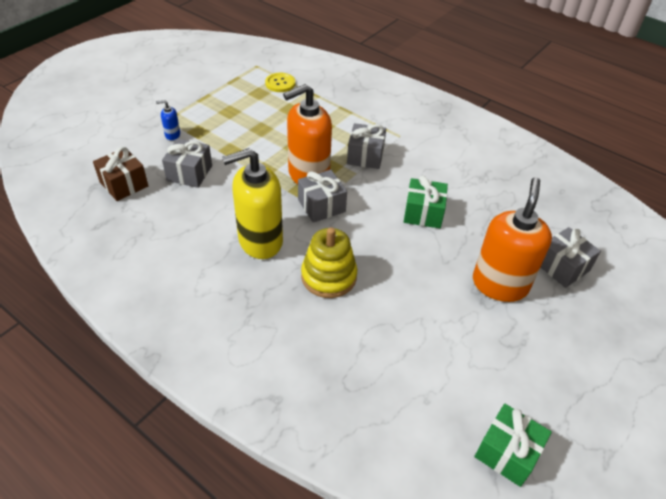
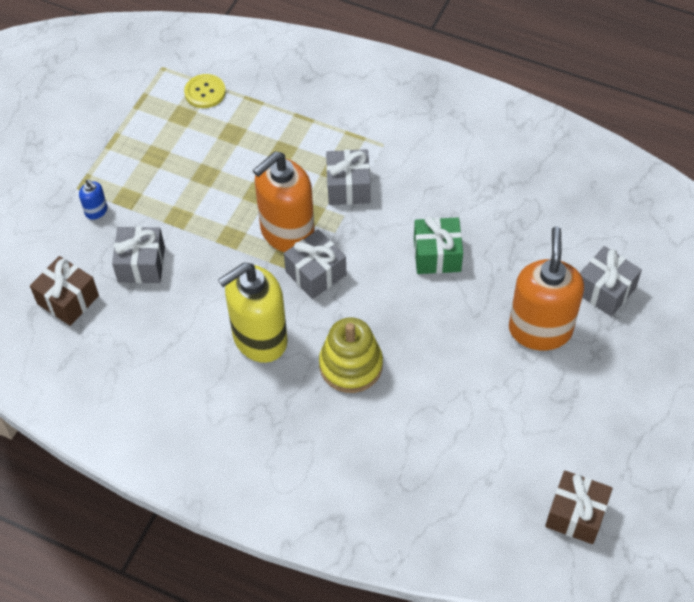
camera: 10 degrees left, 10 degrees up
(172, 135) = (96, 211): blue soap dispenser -> blue soap dispenser turned 120 degrees counterclockwise
(507, 452) = (575, 515): green gift -> brown gift

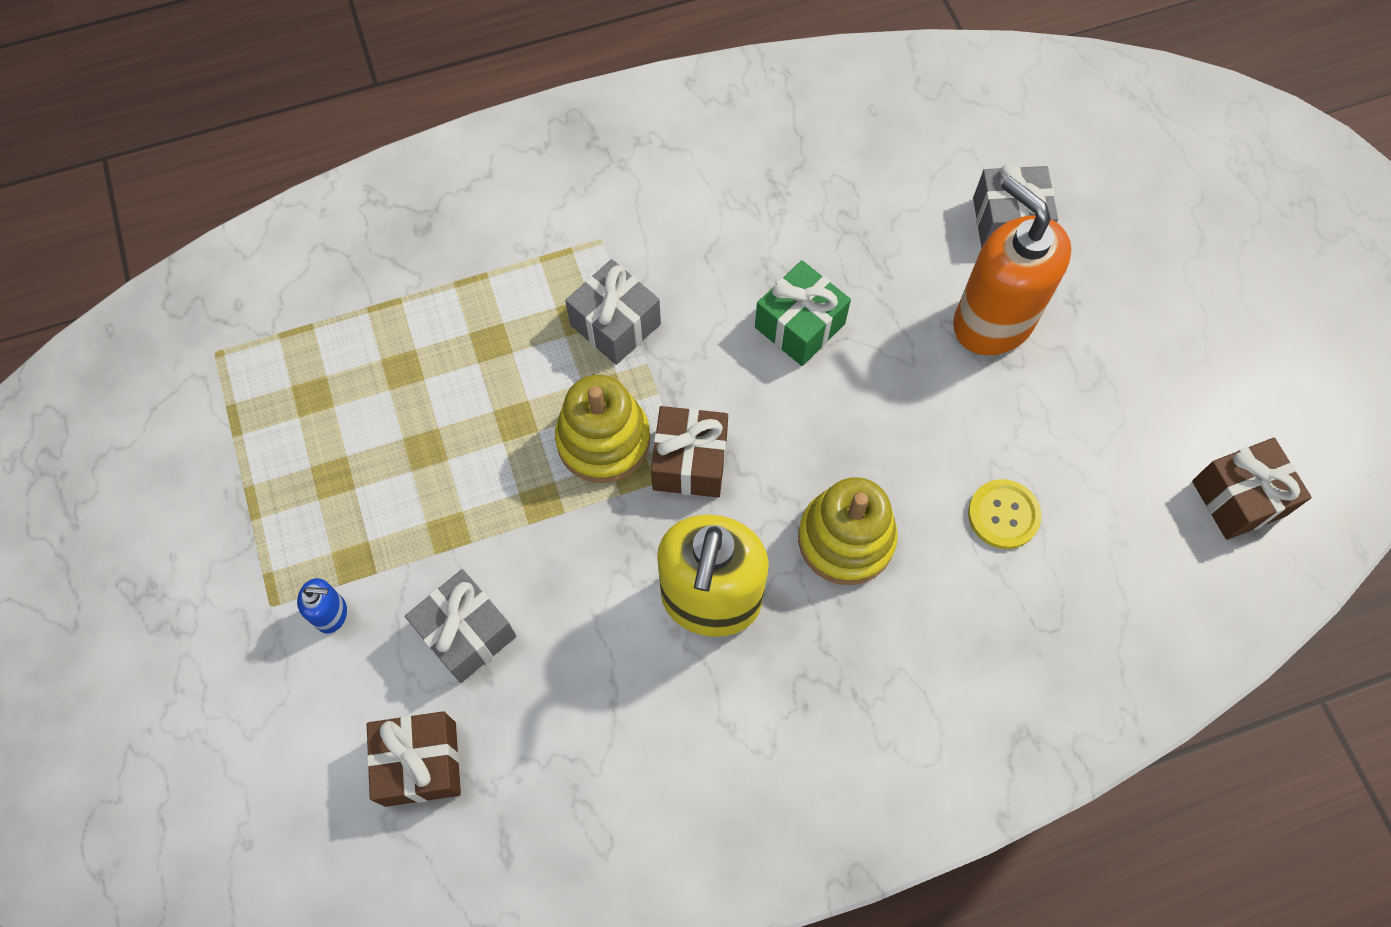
camera: 45 degrees left, 10 degrees up
(205, 92) = (310, 342): yellow button -> yellow button (1003, 515)
(287, 233) = (603, 440): orange soap dispenser -> yellow stacking toy
(315, 273) = (690, 462): grey gift -> brown gift

